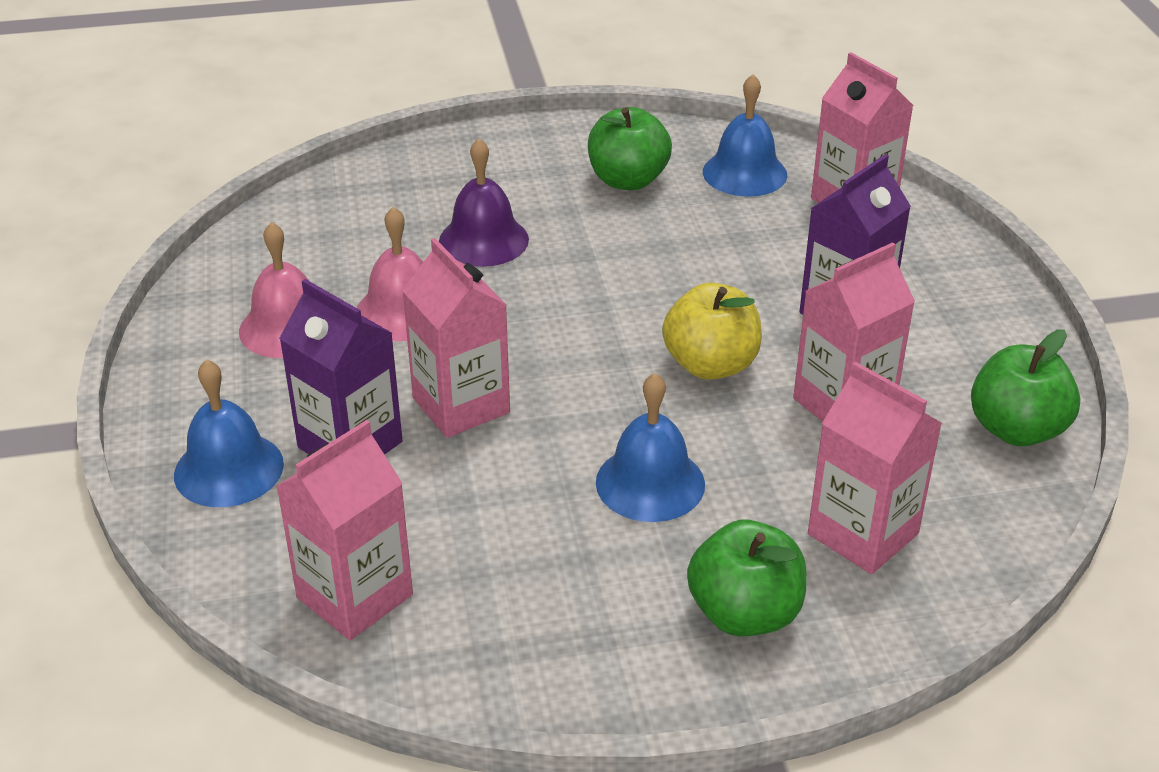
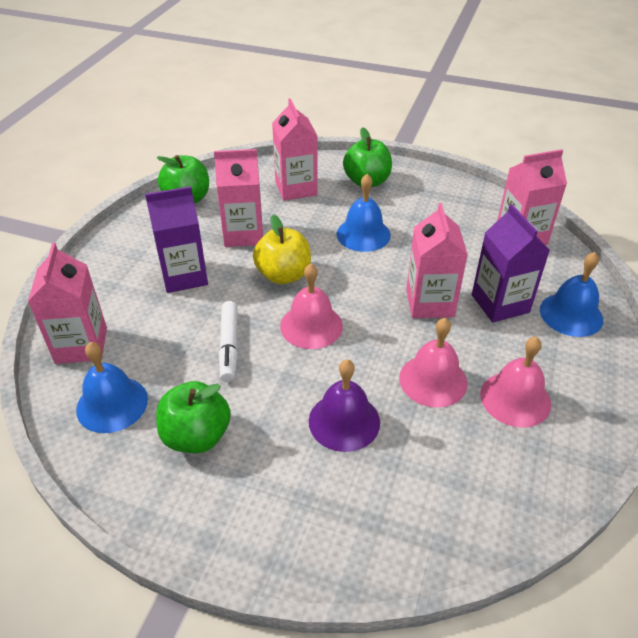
camera: 150 degrees left, 5 degrees up
(606, 315) = (311, 326): none -> pink bell
(685, 259) = (229, 346): none -> white marker

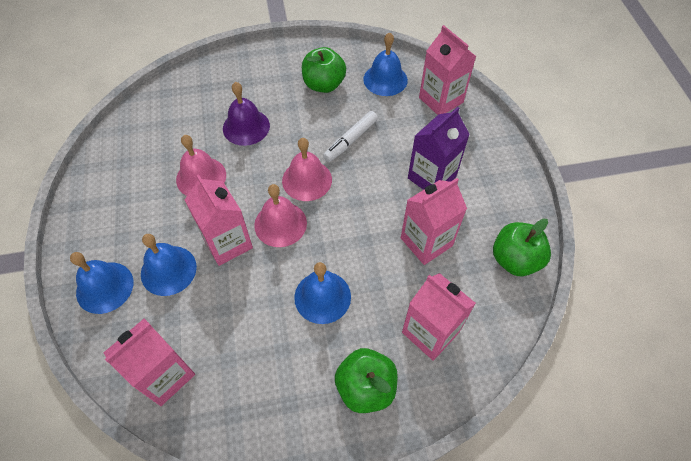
camera: 150 degrees right, 15 degrees up
(229, 346) = (350, 140): white marker -> white marker turned 105 degrees counterclockwise
(283, 275) = (359, 214): yellow apple -> none
(500, 303) = (168, 270): purple carton -> blue bell
(515, 399) = (140, 188): pink bell -> pink bell (280, 224)

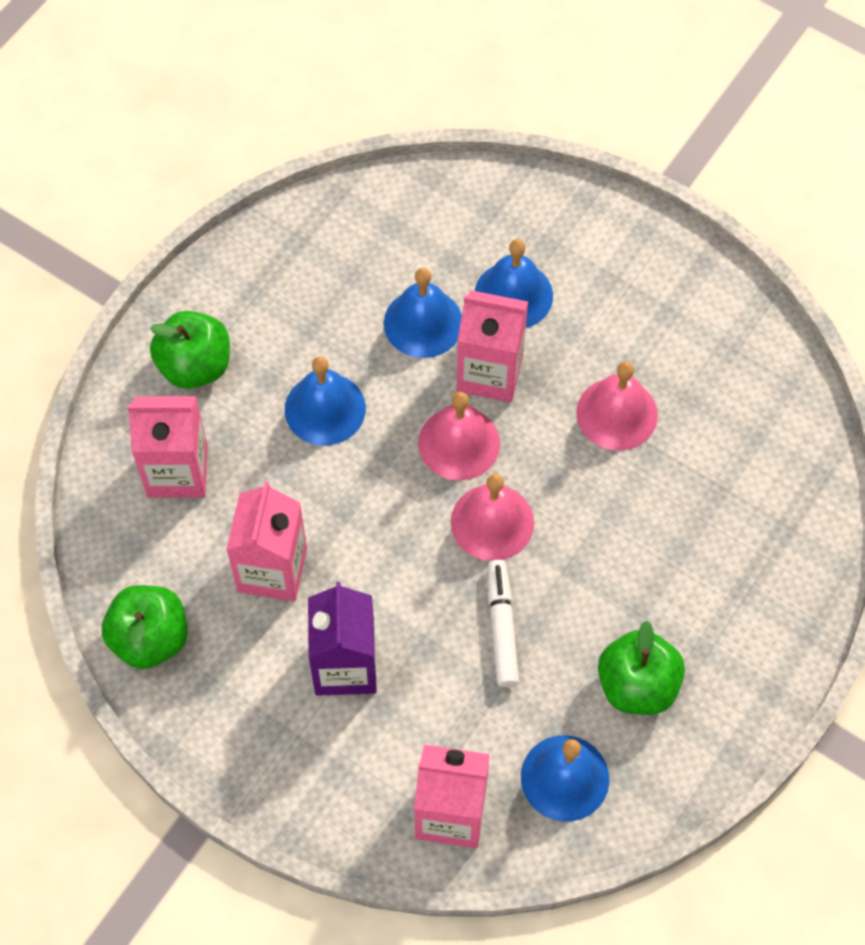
camera: 135 degrees right, 5 degrees up
(104, 287) = (553, 227): blue bell -> blue bell (423, 323)
(165, 375) = (393, 217): pink carton -> none
(246, 127) = (653, 524): purple bell -> none

